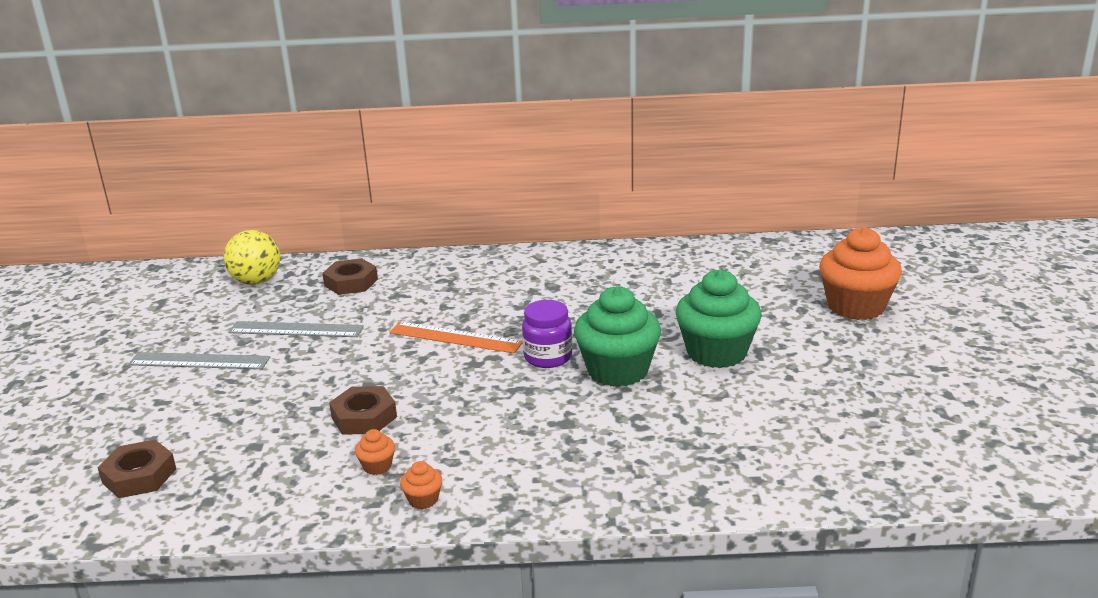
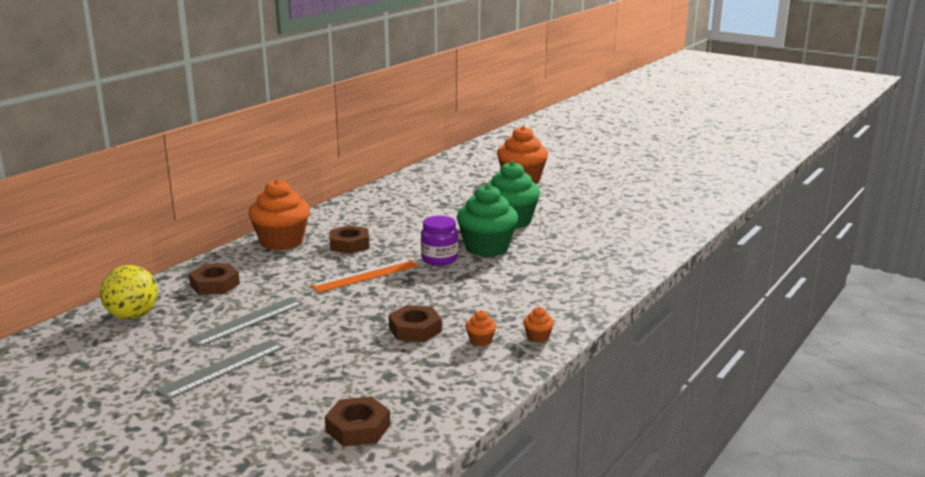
camera: 55 degrees left, 5 degrees down
(477, 266) = (281, 242): none -> orange cupcake
(516, 297) = (349, 244): none -> brown nut

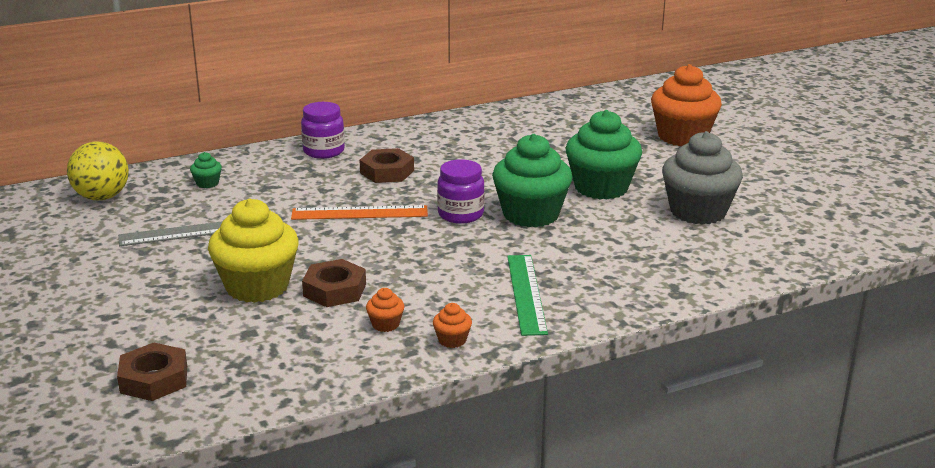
camera: 30 degrees right, 5 degrees up
(214, 284) = (207, 183): brown nut -> green cupcake
(222, 368) = (113, 275): grey ruler -> none
(281, 242) = (324, 151): orange cupcake -> purple jar
(353, 343) = (257, 286): none -> yellow cupcake
(547, 296) = (526, 293): none -> green ruler
(588, 221) = (698, 211): none -> grey cupcake

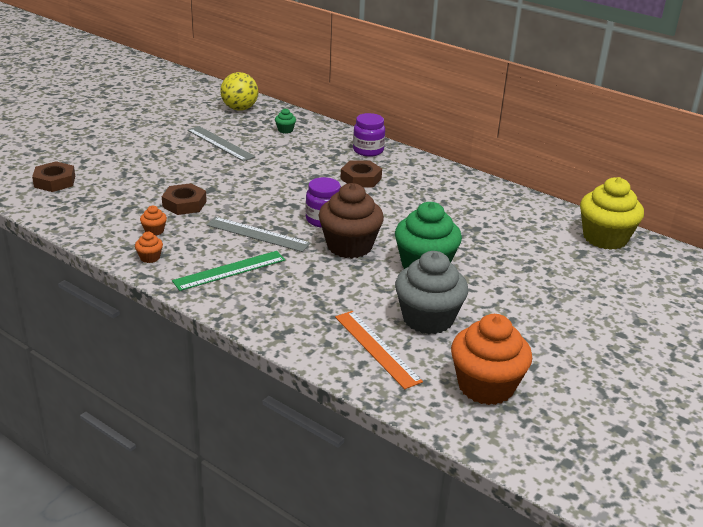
camera: 60 degrees right, 5 degrees up
(257, 286) = (171, 180): yellow cupcake -> yellow cupcake (605, 238)
(359, 213) = (292, 185): orange ruler -> orange ruler (377, 348)
(458, 259) = (257, 234): none -> grey ruler
(531, 214) = (349, 246): green cupcake -> brown cupcake
(682, 137) = (569, 284): orange cupcake -> orange cupcake (485, 386)

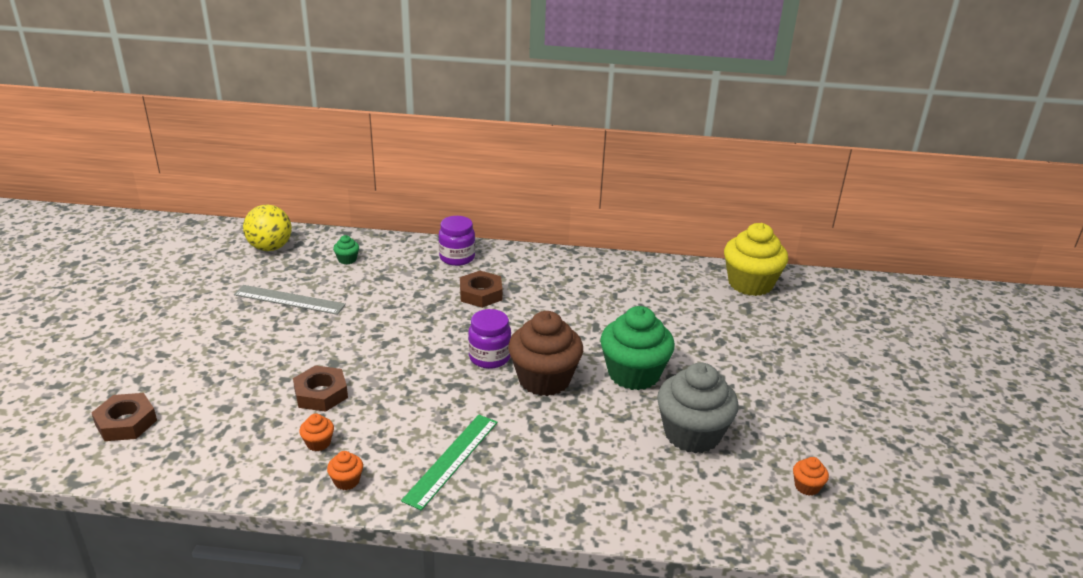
camera: 30 degrees left, 0 degrees up
(257, 234) = (438, 401): grey ruler -> none
(377, 348) = (680, 489): orange ruler -> none
(485, 386) = (807, 486): orange cupcake -> orange cupcake, size x0.41

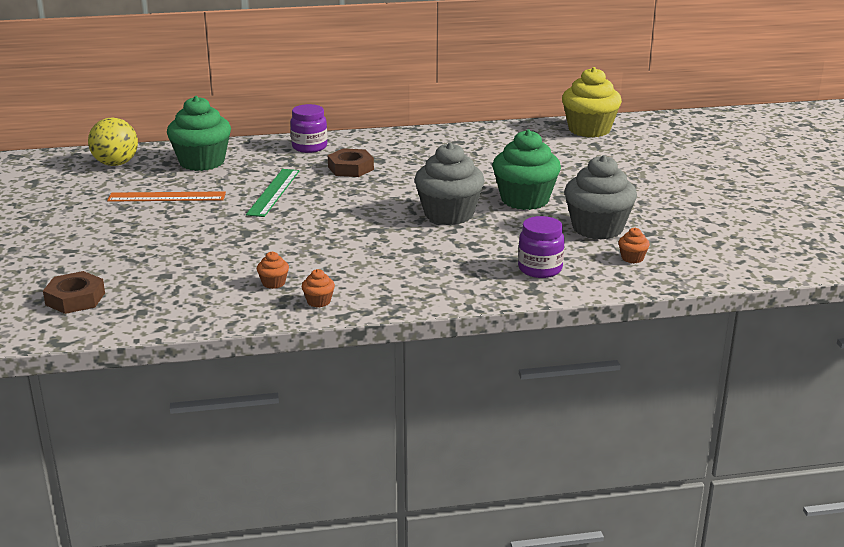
camera: 15 degrees left, 5 degrees down
(289, 300) = (167, 197): grey ruler -> orange ruler
(321, 394) = (250, 253): brown nut -> none
(347, 259) = (202, 162): green cupcake -> green cupcake, size x2.42
(452, 460) = (403, 274): green ruler -> green ruler (273, 192)
(489, 357) = (389, 208): purple jar -> purple jar (540, 269)
(544, 379) = (449, 214): brown cupcake -> grey cupcake
(807, 486) = (707, 244): orange cupcake -> orange cupcake (632, 258)

